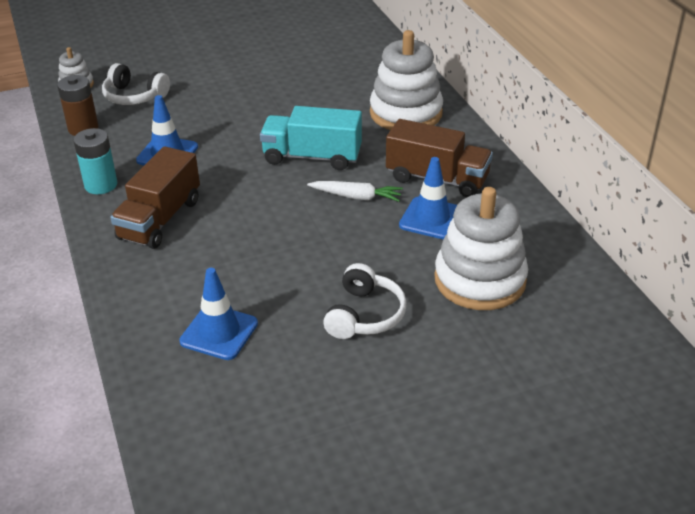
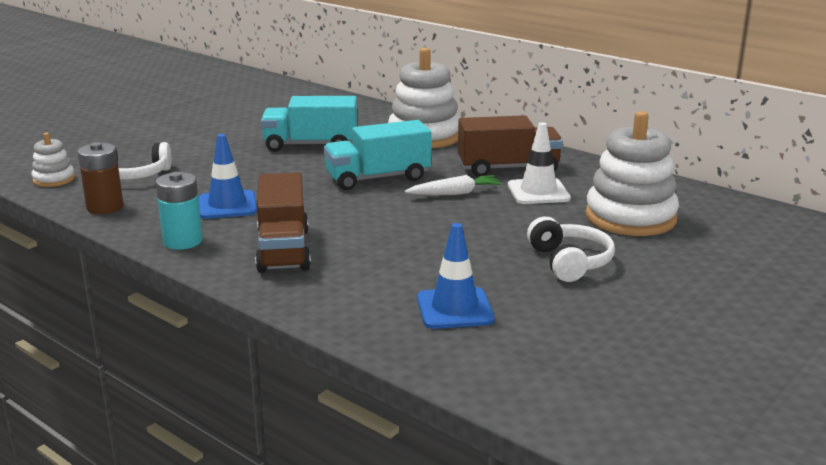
camera: 30 degrees left, 15 degrees down
(298, 97) = (311, 145): none -> turquoise truck
(431, 218) = (538, 192): blue traffic cone -> white traffic cone

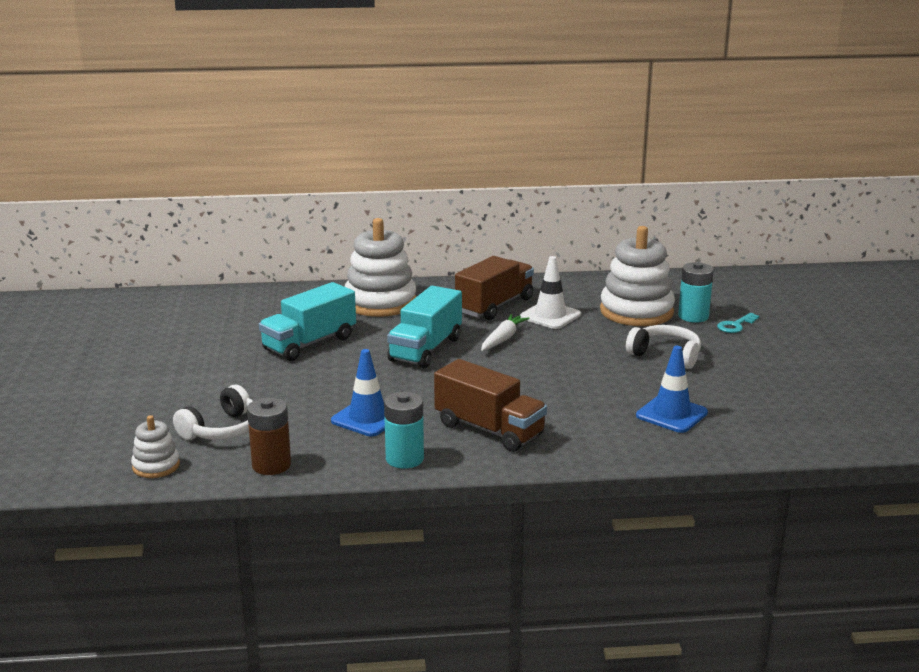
camera: 45 degrees left, 0 degrees up
(682, 242) = (693, 316): none -> turquoise battery
(712, 267) = (735, 325): none -> turquoise key

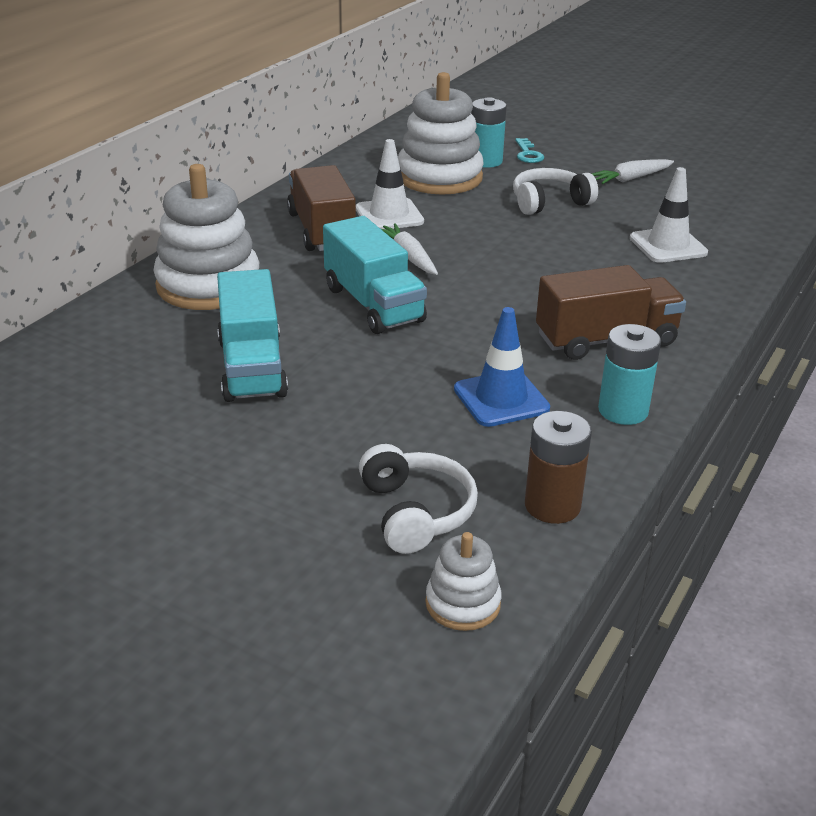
camera: 55 degrees left, 10 degrees up
(671, 414) = (668, 246): blue traffic cone -> white traffic cone
(767, 371) = (631, 179): none -> white carrot

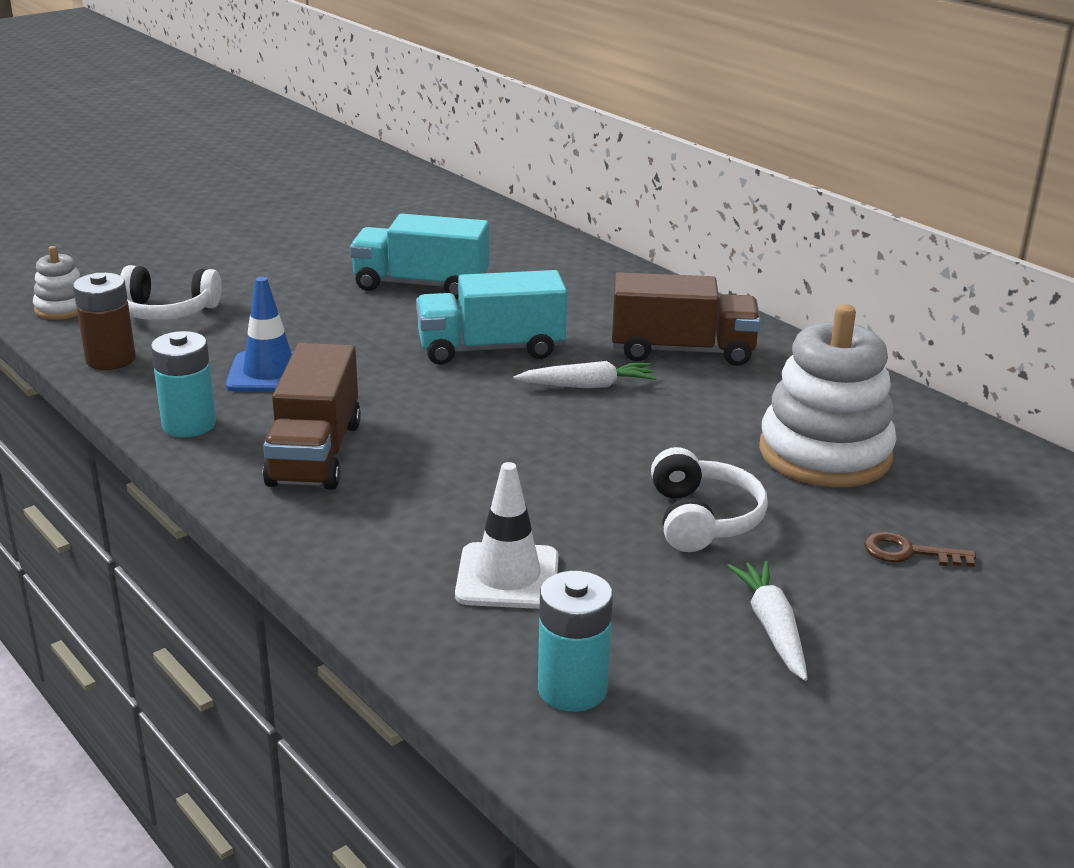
camera: 110 degrees right, 5 degrees down
(208, 285) = (584, 285): white stacking toy -> none
(389, 215) = (708, 395): white traffic cone -> none
(485, 161) = (883, 505): turquoise battery -> turquoise battery (572, 689)
(528, 154) = (909, 552): turquoise key -> brown key

